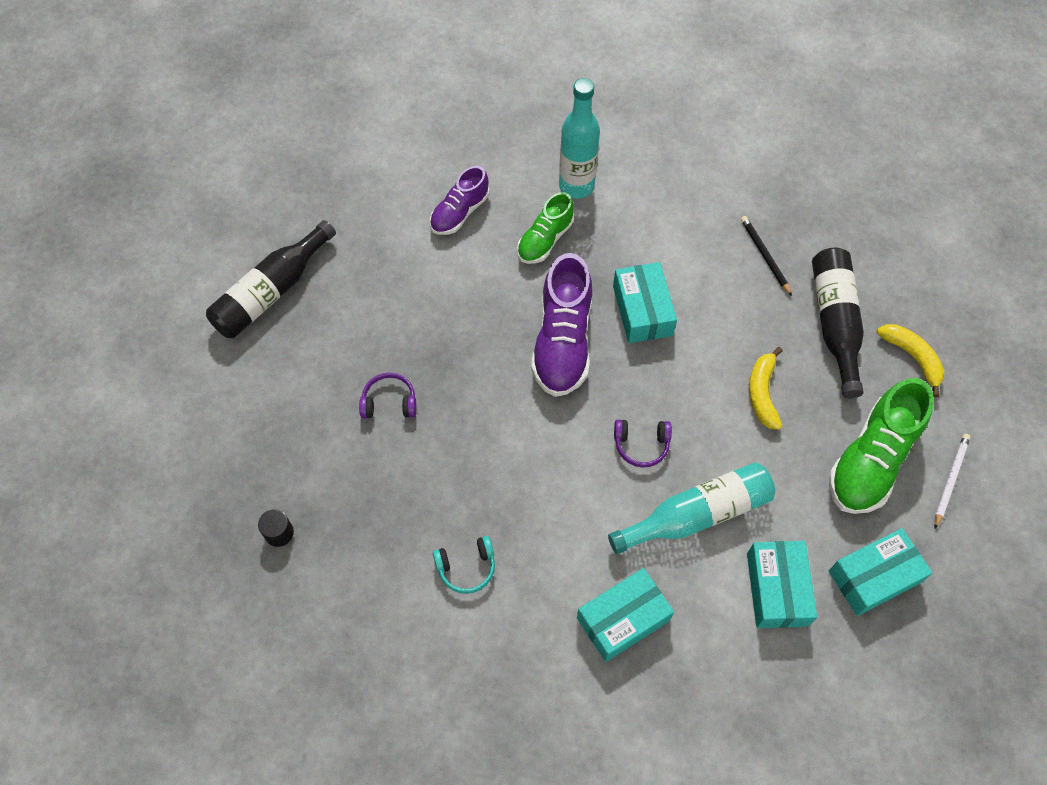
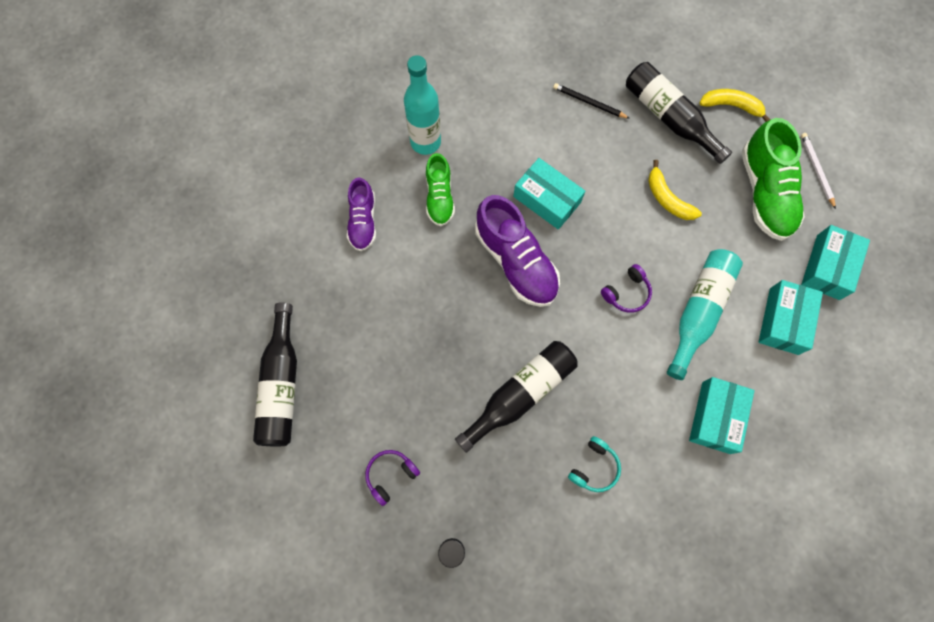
camera: 40 degrees left, 10 degrees up
(389, 402) = (441, 397): purple headphones -> purple headphones (391, 475)
(459, 454) = (520, 394): none -> black bottle
(777, 589) = (783, 321): turquoise box -> turquoise box turned 60 degrees clockwise

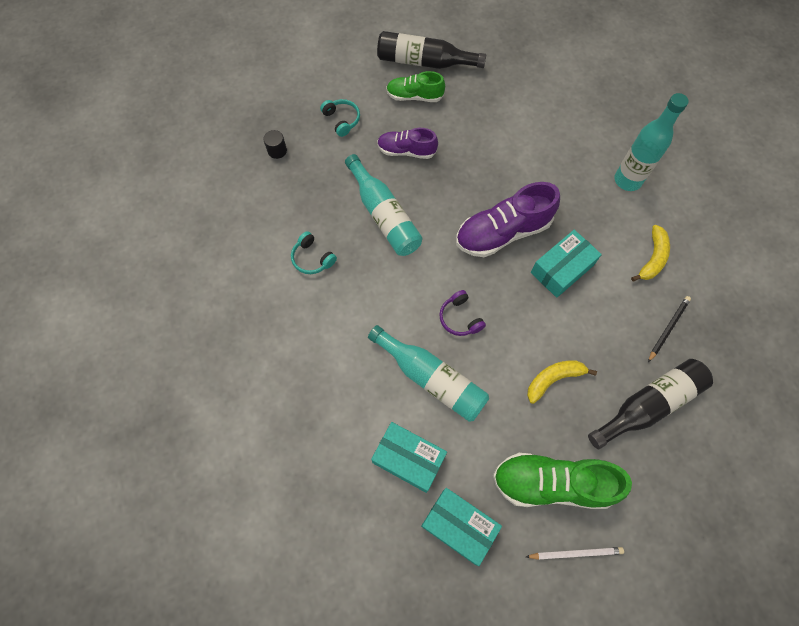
camera: 100 degrees right, 5 degrees down
(363, 221) = (553, 125): purple shoe -> purple shoe (406, 151)
(391, 475) = (342, 120): purple headphones -> turquoise headphones
(439, 197) = (571, 183): green shoe -> green shoe (414, 96)
(520, 394) = (384, 215): black bottle -> turquoise bottle
(716, 417) = (330, 367): turquoise box -> none
(731, 106) = (662, 477): yellow banana -> yellow banana (652, 258)

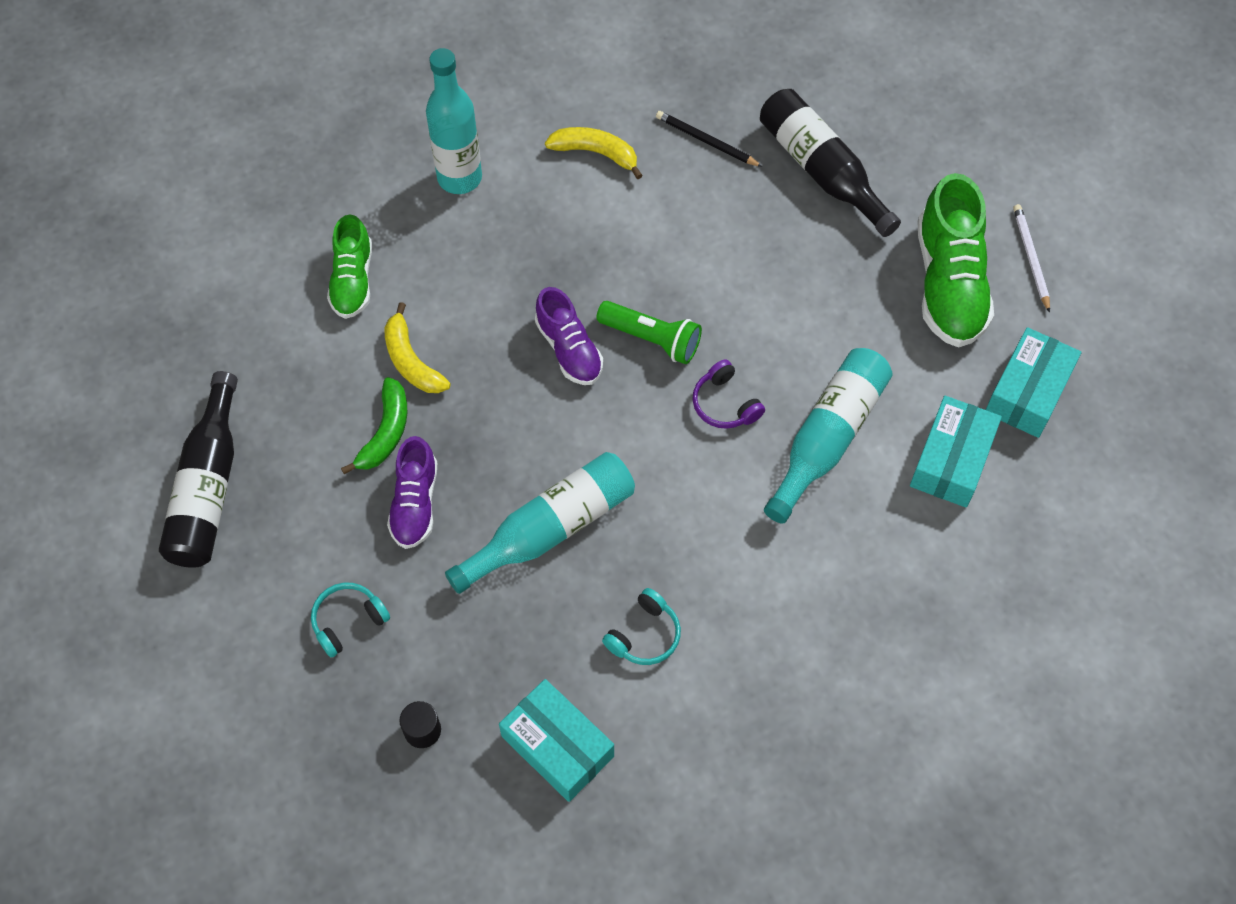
camera: 95 degrees left, 5 degrees down
(414, 96) = (291, 499): green shoe -> green shoe (353, 280)
(451, 138) = (385, 432): none -> green banana
(460, 318) = (725, 404): purple headphones -> purple headphones turned 90 degrees clockwise
(502, 232) = (569, 349): purple shoe -> purple shoe, size x0.61
(508, 279) = (652, 339): none -> green flashlight
(553, 379) = (803, 280): yellow banana -> yellow banana (411, 361)
(562, 269) = (626, 268): turquoise box -> turquoise box (557, 746)

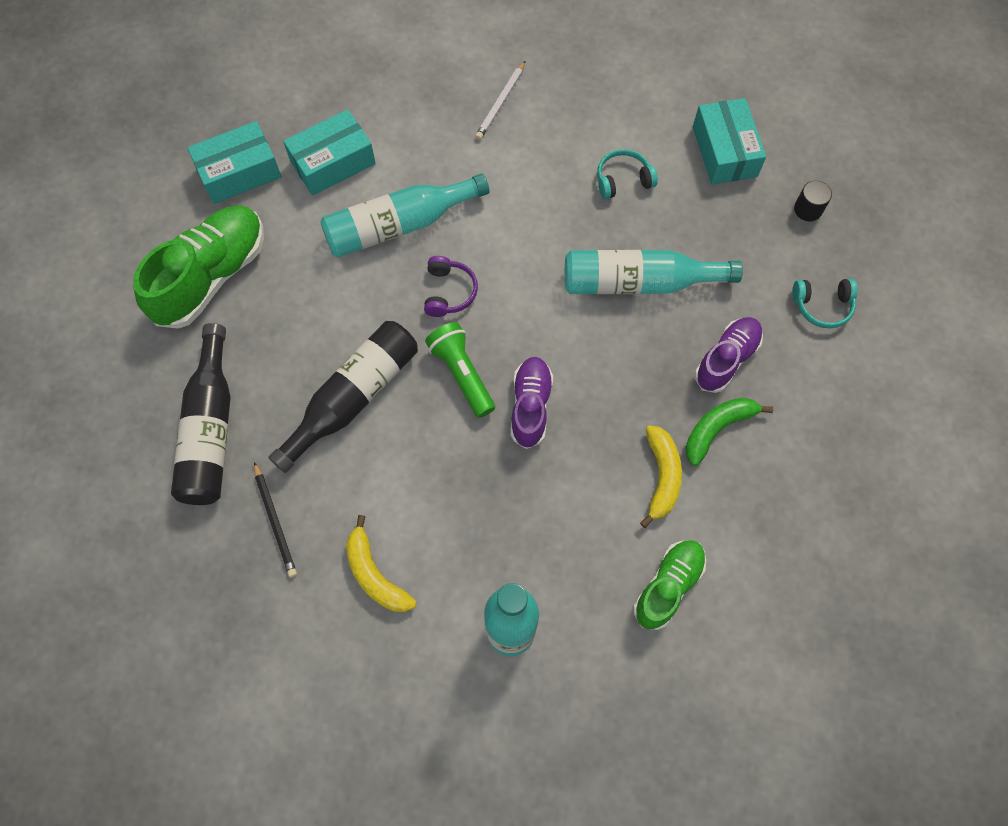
camera: 145 degrees left, 5 degrees up
(208, 488) = (883, 471): black bottle -> black bottle (353, 397)
(1030, 258) = (137, 258): white pencil -> white pencil (501, 103)

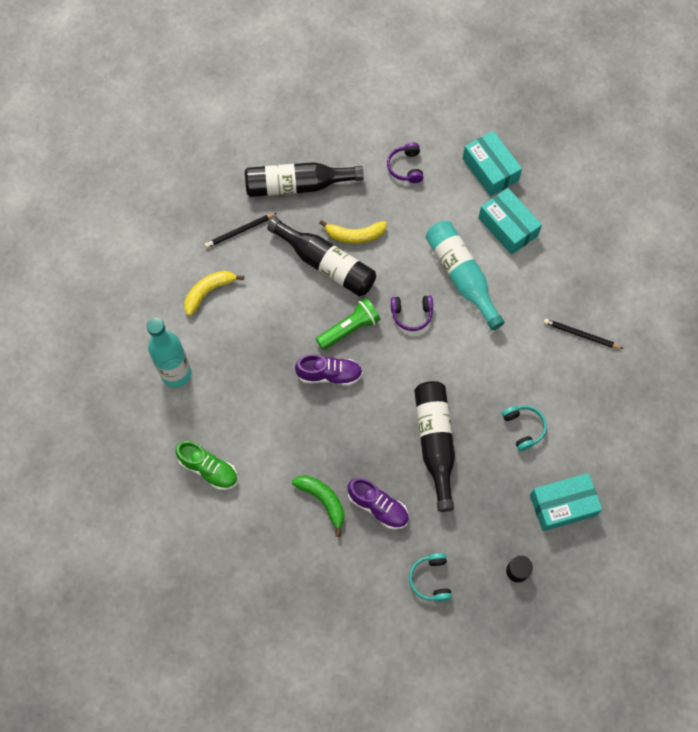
camera: 85 degrees right, 0 degrees up
(212, 276) = (406, 167): green shoe -> purple headphones
(501, 103) = (581, 335): white pencil -> black pencil
(638, 282) = (435, 443): turquoise bottle -> black bottle
(661, 477) = (284, 463): yellow banana -> yellow banana (355, 235)

